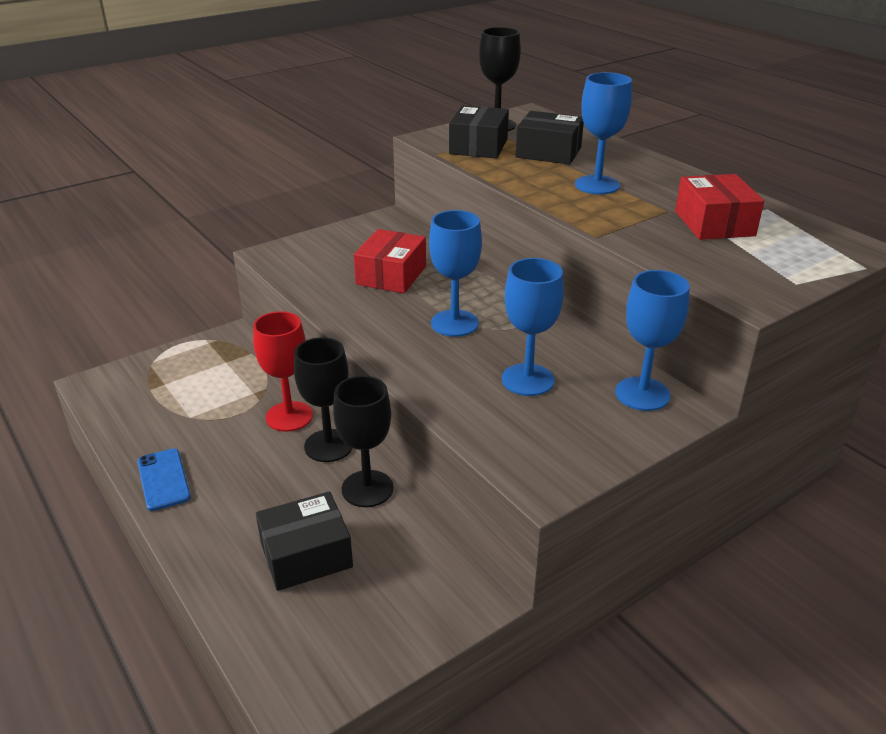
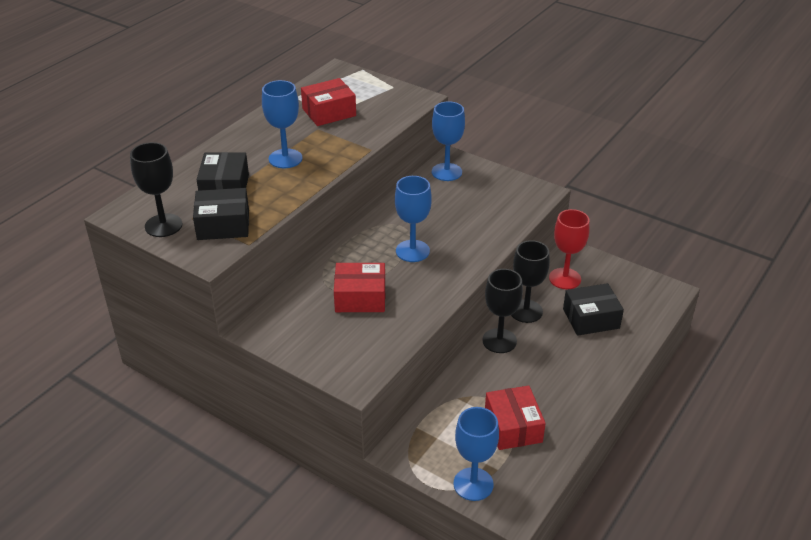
camera: 110 degrees left, 5 degrees up
(163, 479) = (581, 408): blue phone -> none
(190, 415) = (513, 427): none -> red box
(289, 416) = (482, 371): red goblet -> red goblet (565, 278)
(306, 555) = (591, 318): black box -> black box turned 60 degrees counterclockwise
(527, 380) = (458, 211): blue goblet -> blue goblet (473, 484)

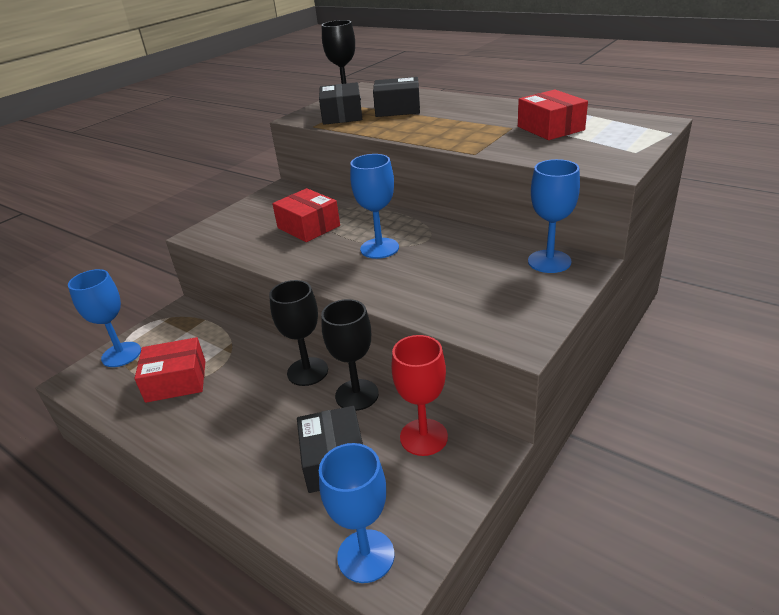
camera: 95 degrees right, 5 degrees down
(285, 159) = (449, 122): blue goblet -> blue goblet (366, 556)
(360, 297) = (308, 227): red box -> red box turned 45 degrees counterclockwise

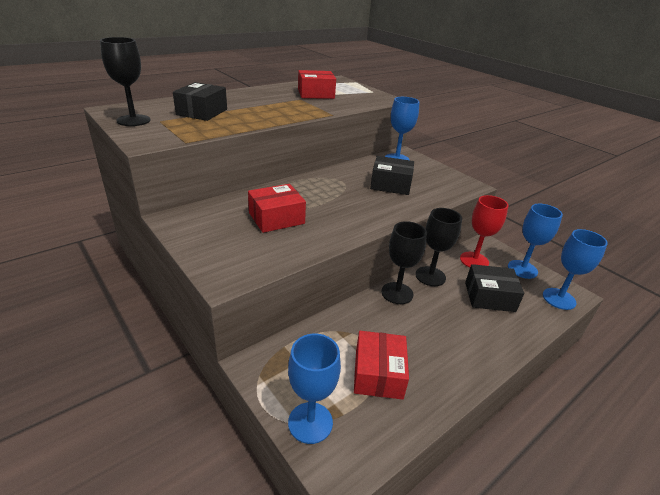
camera: 80 degrees left, 0 degrees up
(342, 115) = (178, 129): black box -> black box (390, 185)
(379, 248) = (341, 198): blue goblet -> blue goblet (522, 269)

